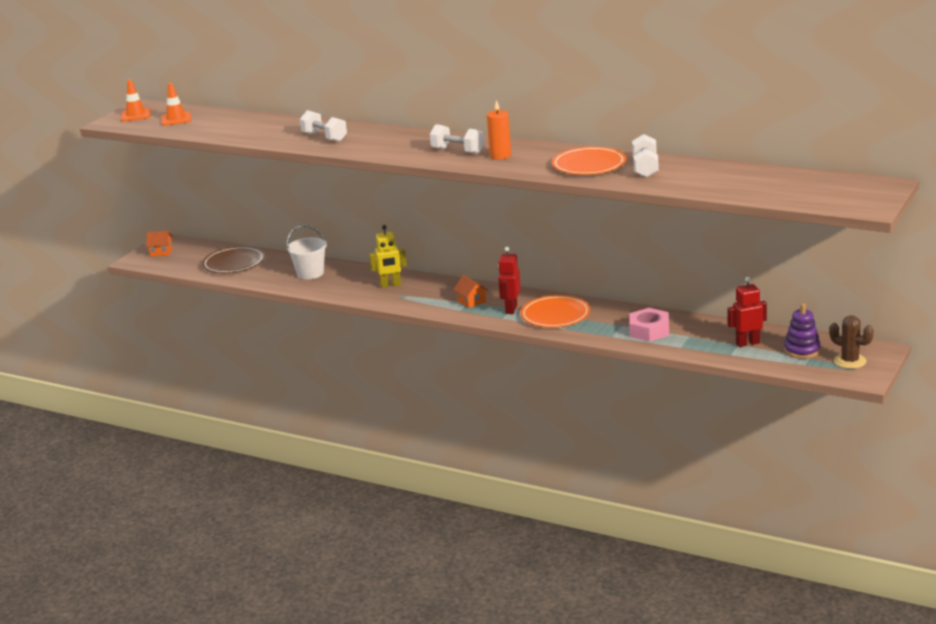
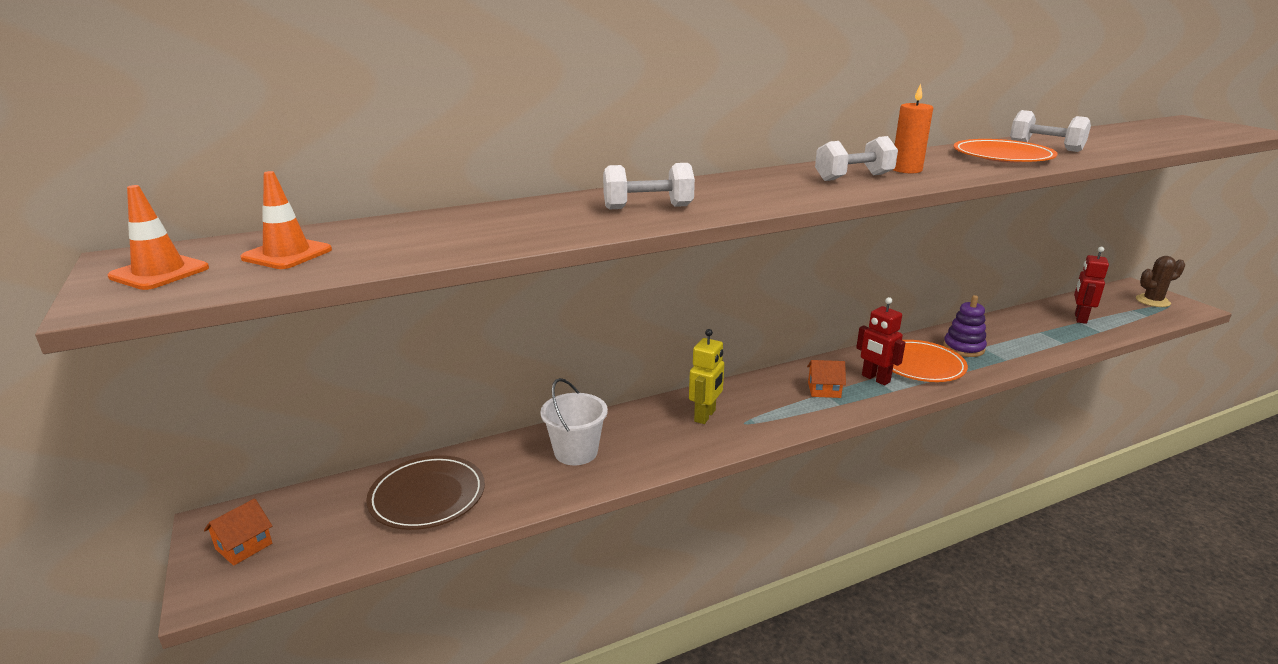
camera: 55 degrees left, 0 degrees up
(649, 331) = (1010, 341): pink nut -> none
(802, 350) = (1114, 307): purple stacking toy -> purple stacking toy (963, 348)

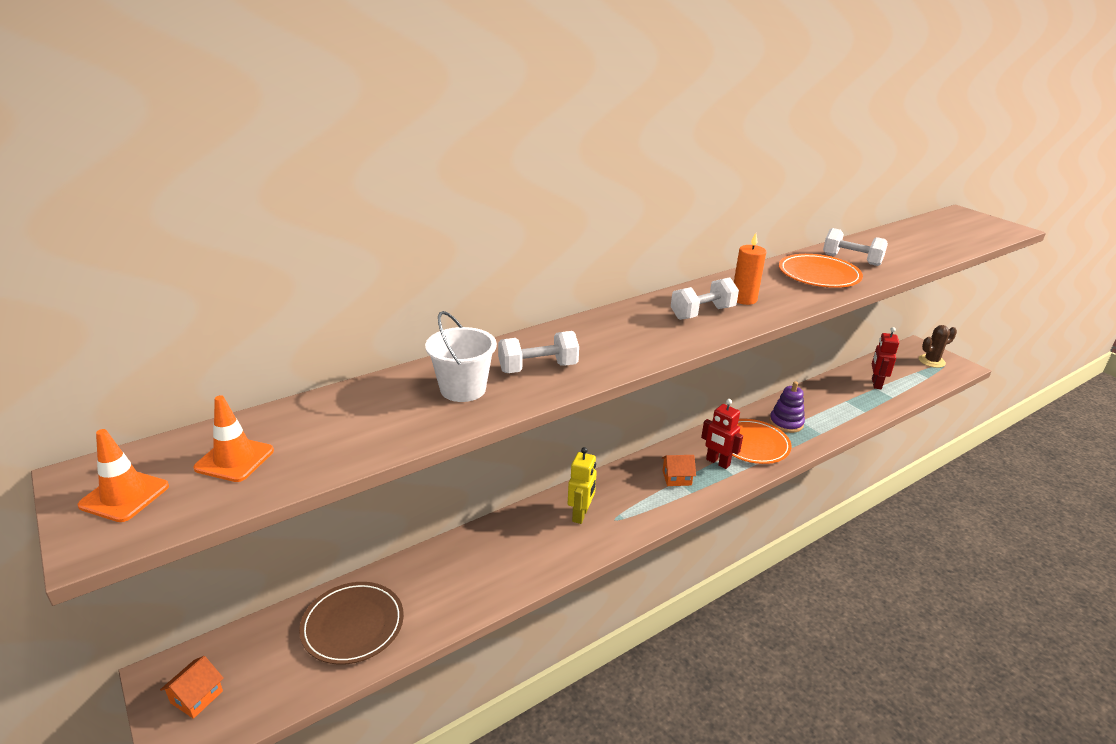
camera: 10 degrees left, 5 degrees up
(576, 452) = (475, 564): white bucket -> white bucket (463, 389)

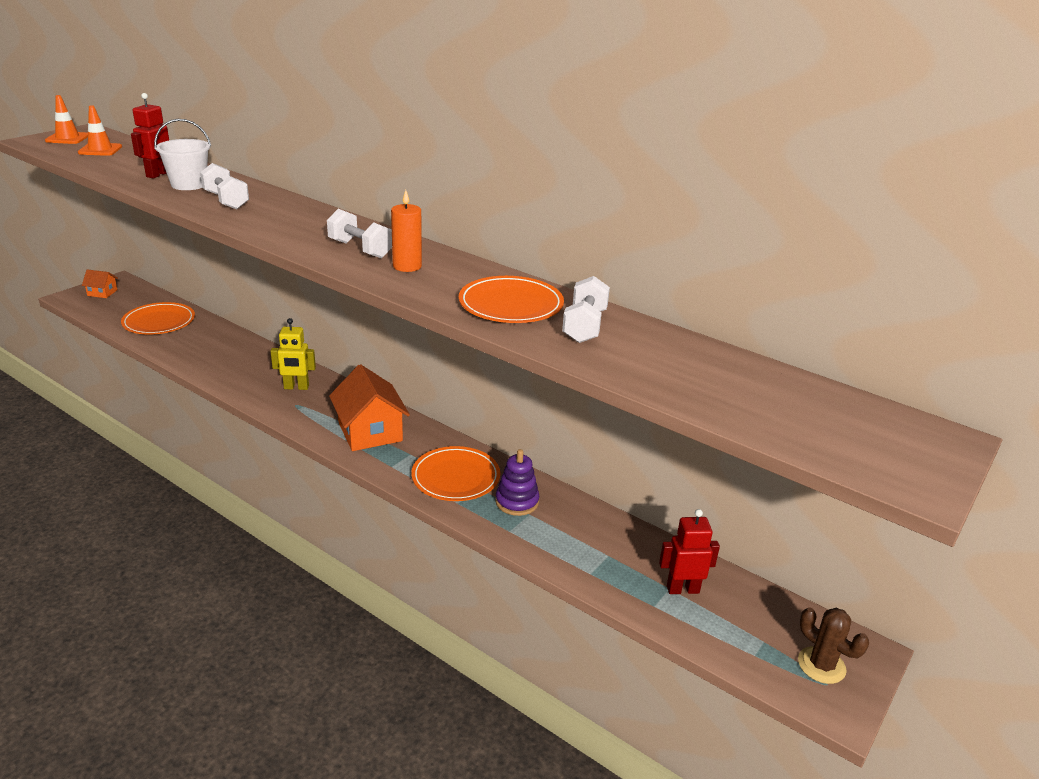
camera: 70 degrees right, 0 degrees up
(353, 625) = (159, 322): brown plate -> orange plate
(676, 478) = (370, 432): orange house -> orange house, size x2.03
(717, 462) = (408, 455): red robot -> red robot (157, 174)

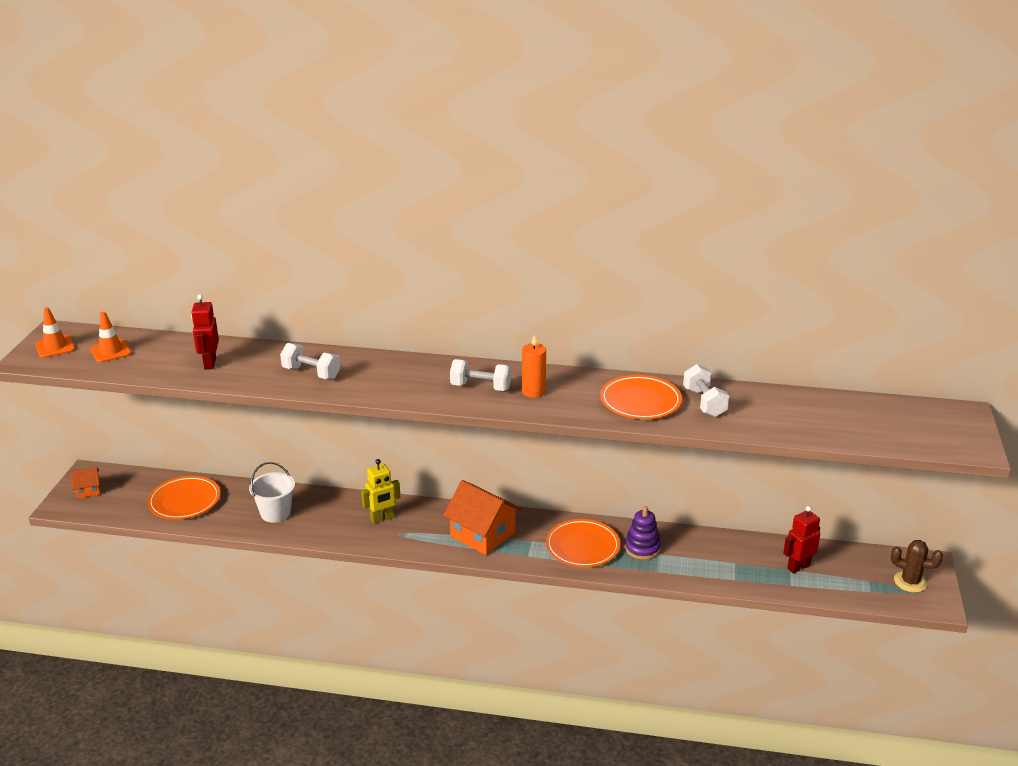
camera: 25 degrees left, 0 degrees up
(189, 184) = (254, 366): white bucket -> white bucket (275, 513)

